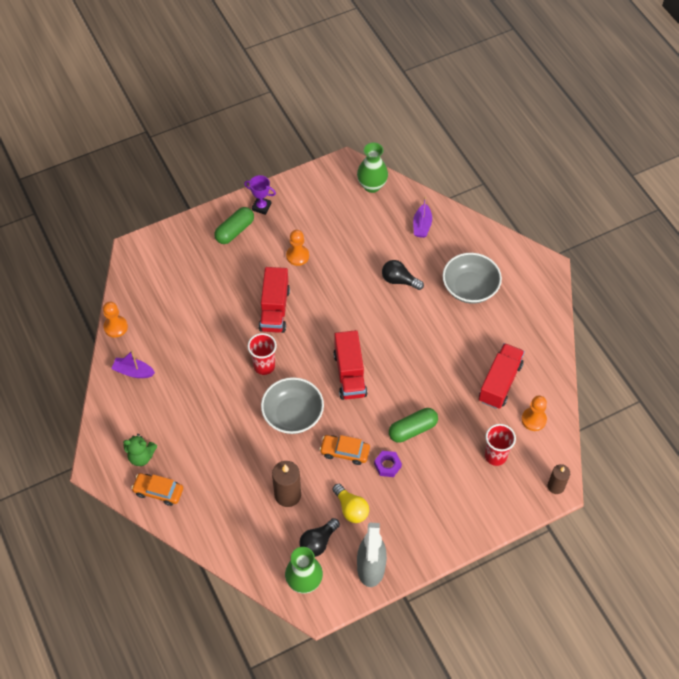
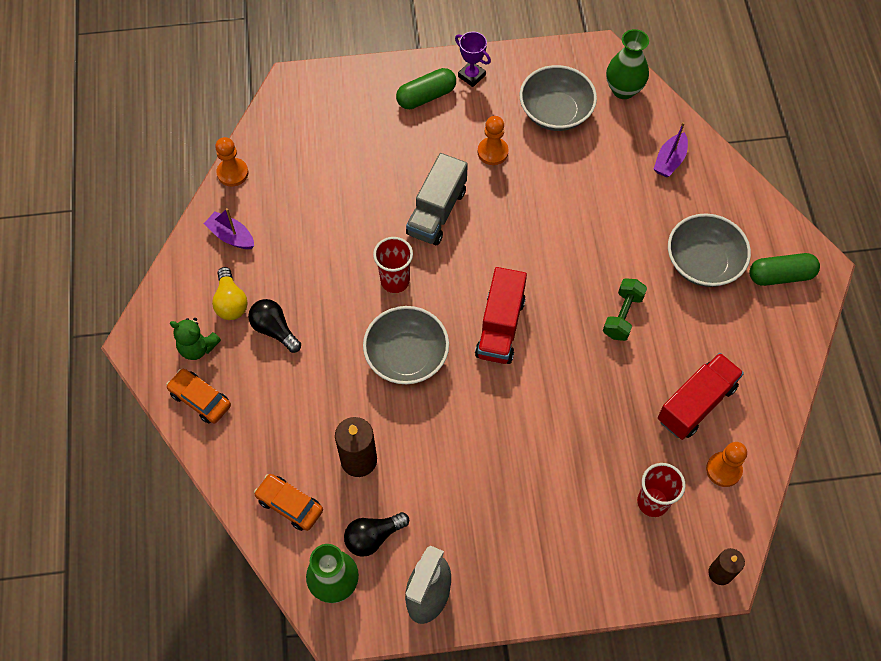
camera: 20 degrees right, 5 degrees up
(274, 309) = (437, 212): red truck -> grey truck
(330, 215) = (555, 112): none -> grey bowl
(344, 452) = (454, 428): orange car -> orange car (289, 505)
(351, 509) = (433, 507): yellow light bulb -> yellow light bulb (231, 302)
(387, 465) = (503, 465): purple nut -> none
(399, 280) = (612, 224): black light bulb -> black light bulb (274, 330)
(412, 429) = (554, 428): green capsule -> green capsule (780, 275)
(429, 340) = (622, 315): none -> green dumbbell

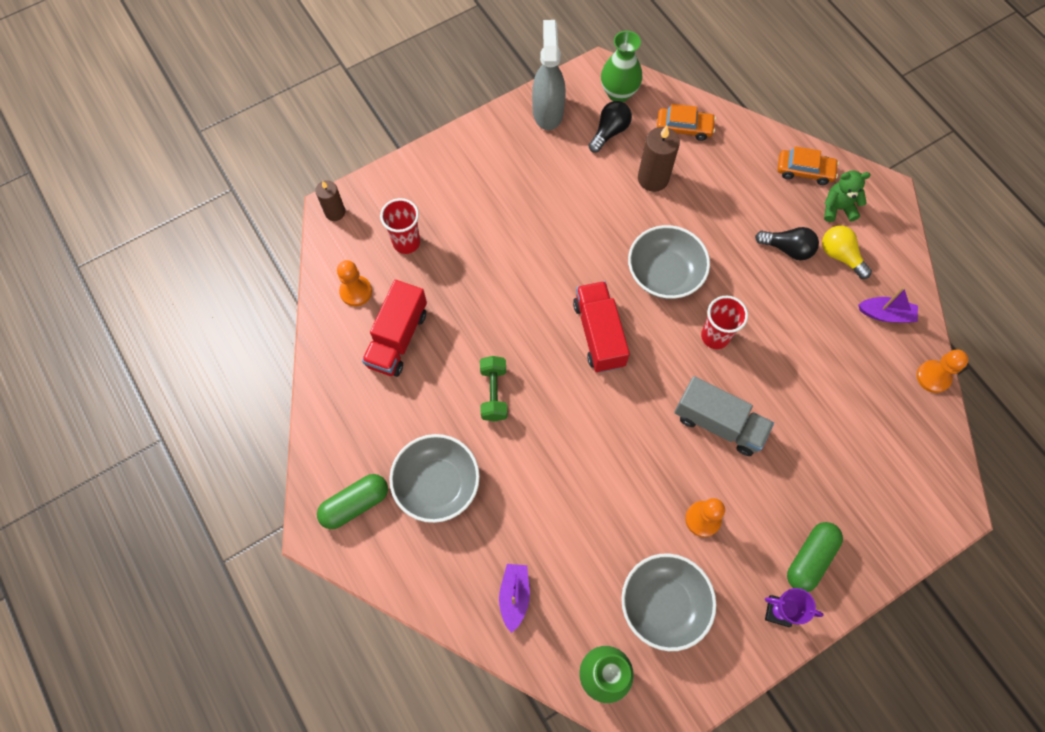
camera: 155 degrees right, 5 degrees up
(437, 212) = (718, 423): grey truck -> grey truck turned 120 degrees clockwise

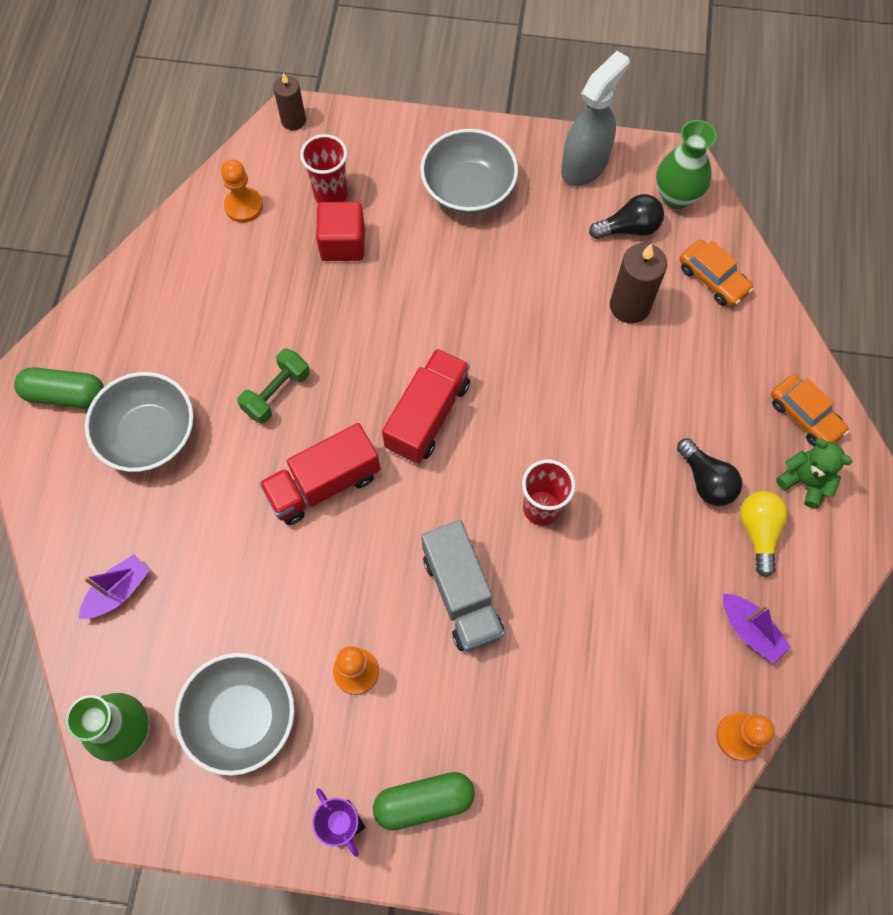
camera: 40 degrees right, 0 degrees up
(397, 338) = (239, 276): red truck -> red truck (323, 484)
(445, 268) = (343, 243): none -> red cube
(664, 274) = (549, 407): grey bowl -> grey bowl (468, 189)

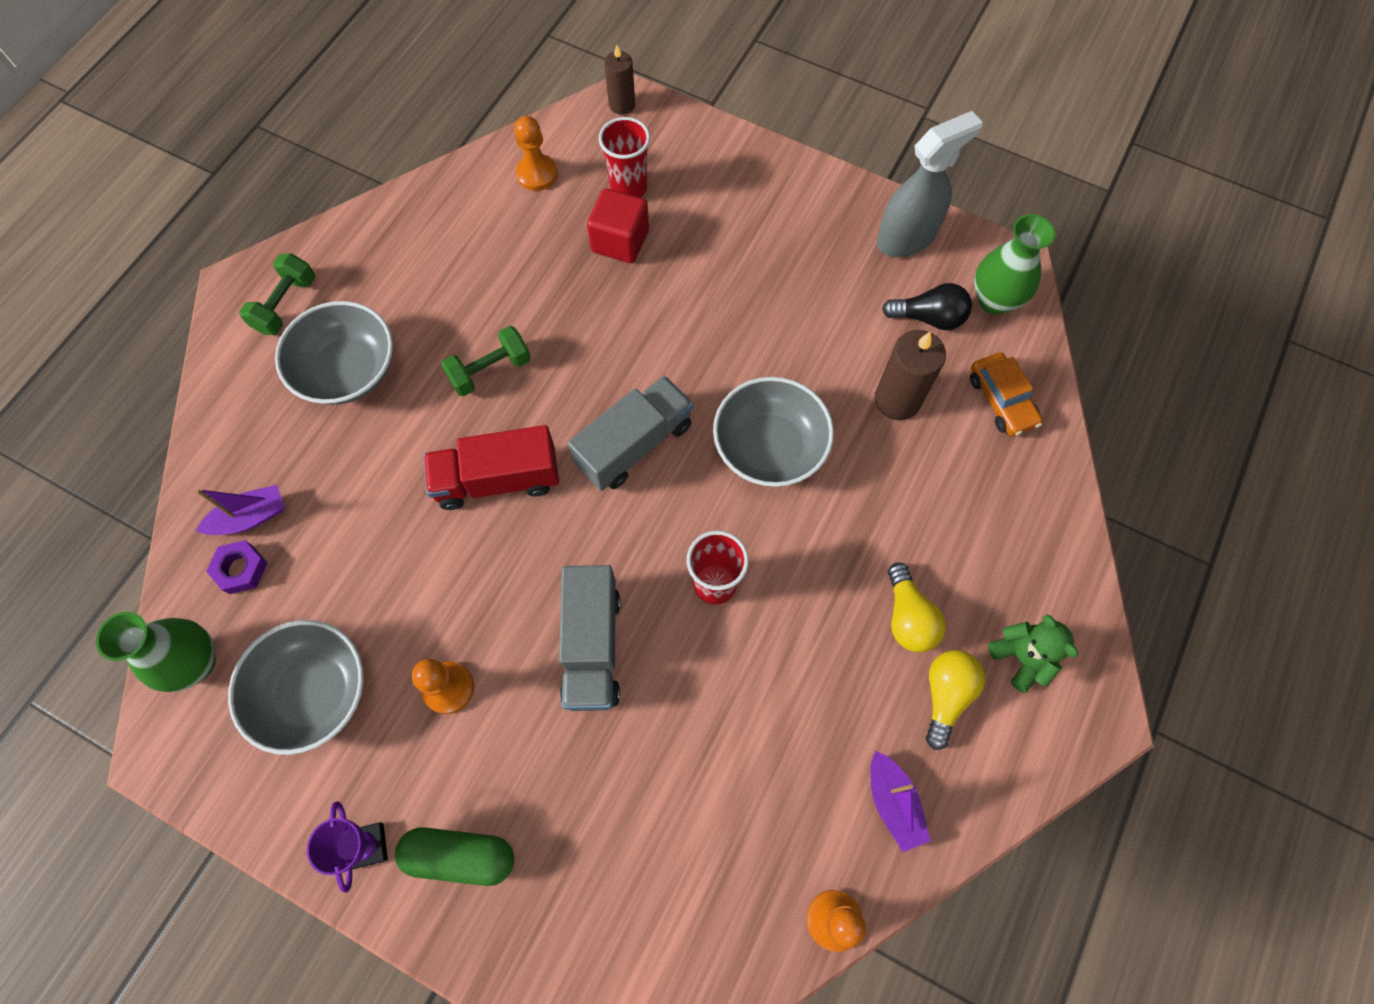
camera: 20 degrees right, 0 degrees up
(65, 395) = (286, 305): green capsule -> green dumbbell
(130, 638) = (241, 569): none -> purple nut
(427, 415) = (634, 444): red truck -> grey truck
(468, 189) = (772, 225): grey bowl -> grey bowl (769, 447)
(706, 480) = (908, 617): black light bulb -> yellow light bulb
(805, 416) = (1049, 584): orange car -> none

